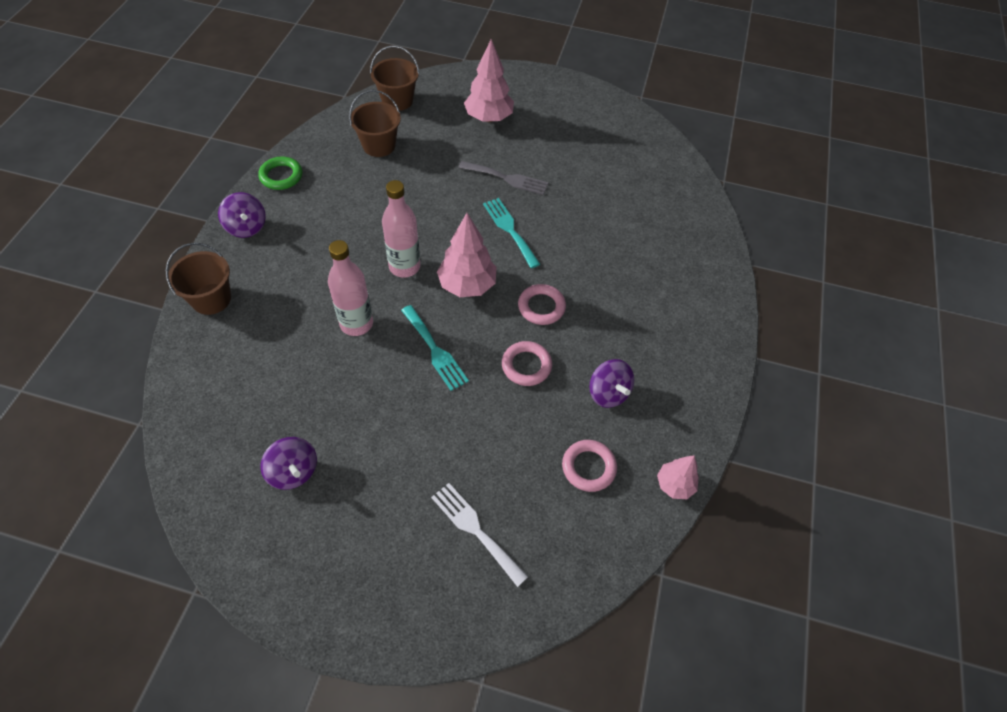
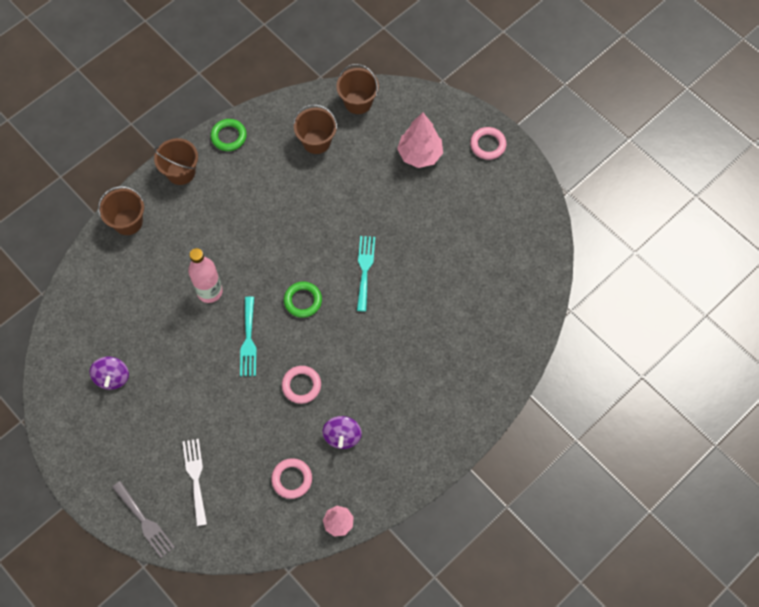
camera: 35 degrees right, 10 degrees up
(246, 227) = (181, 172): purple spinning top -> brown bucket
(404, 267) = (269, 262): pink bottle -> none
(467, 285) = (303, 301): pink tree -> green ring
(507, 178) = (394, 221): grey fork -> grey fork (145, 522)
(541, 307) = (343, 346): pink ring -> pink ring (487, 145)

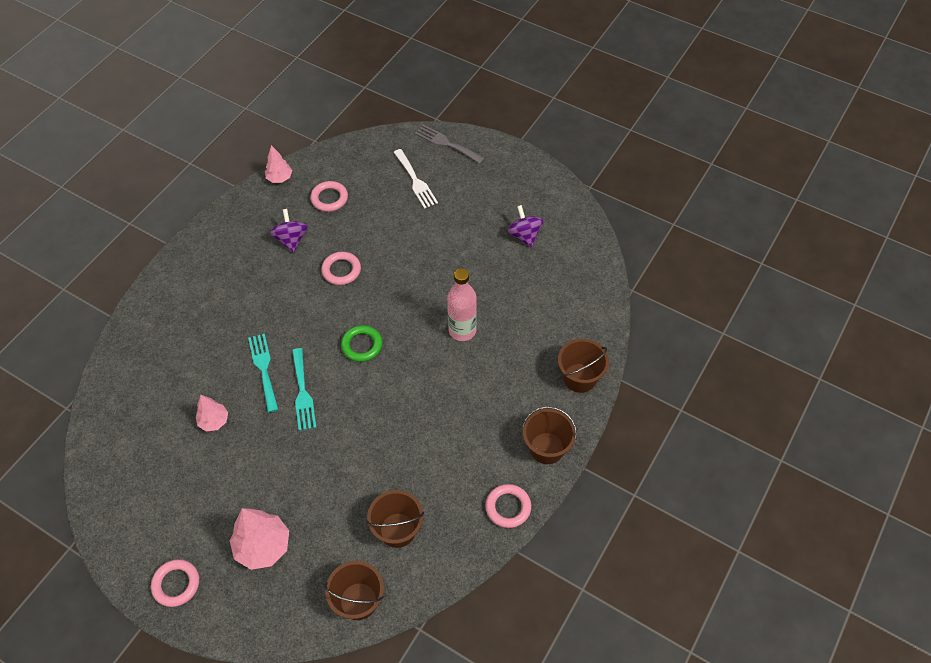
camera: 165 degrees right, 10 degrees down
(229, 136) = (508, 507): green ring -> pink ring
(248, 340) = (406, 296): turquoise fork -> turquoise fork (263, 369)
(444, 263) = (214, 421): none -> pink tree

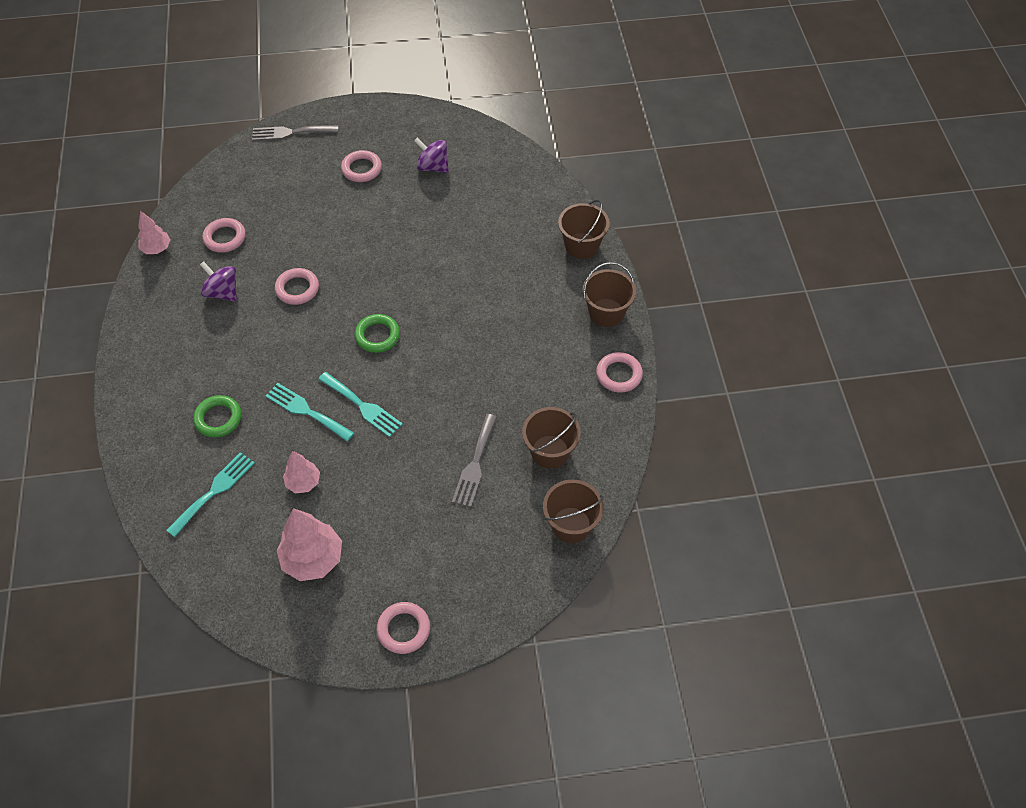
camera: 40 degrees left, 0 degrees up
(156, 384) = (214, 491): none -> turquoise fork
(205, 333) = (218, 418): none -> green ring
(263, 546) = (450, 545): pink tree -> pink tree (313, 559)
(336, 497) = (475, 464): none -> grey fork
(415, 181) = (293, 178): white fork -> none
(462, 330) = (453, 270): pink bottle -> none
(470, 204) = (361, 169): none -> pink ring

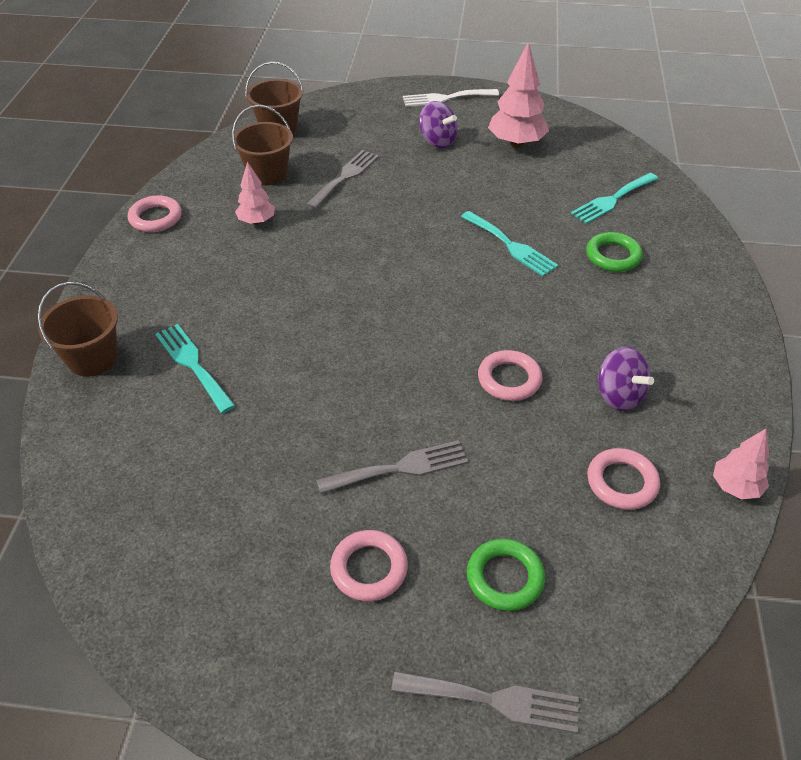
camera: 165 degrees left, 10 degrees down
(303, 482) = (520, 192): pink tree -> pink tree (256, 221)
(357, 219) = (400, 468): none -> grey fork
(362, 406) = (446, 239): turquoise fork -> turquoise fork (193, 364)
(377, 336) = (411, 303): green ring -> green ring (505, 577)
(403, 629) = (446, 98): pink ring -> white fork
(433, 167) = (241, 542): purple spinning top -> purple spinning top (437, 141)
(606, 313) = (123, 275): brown bucket -> none

